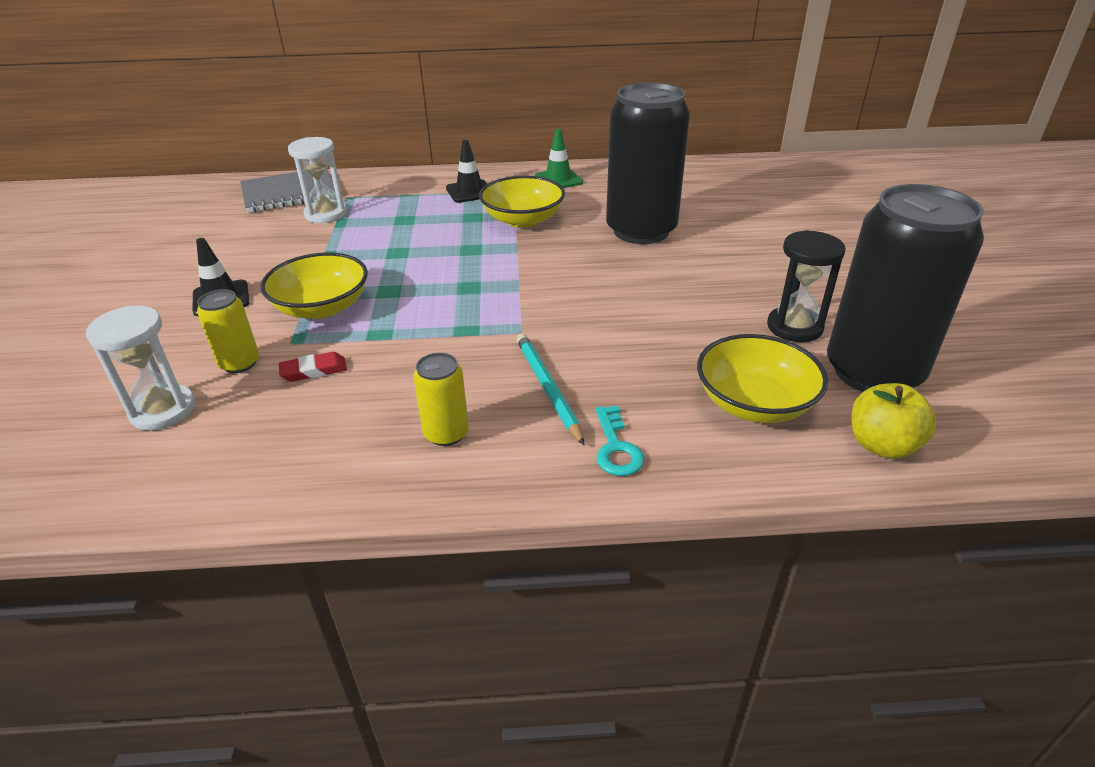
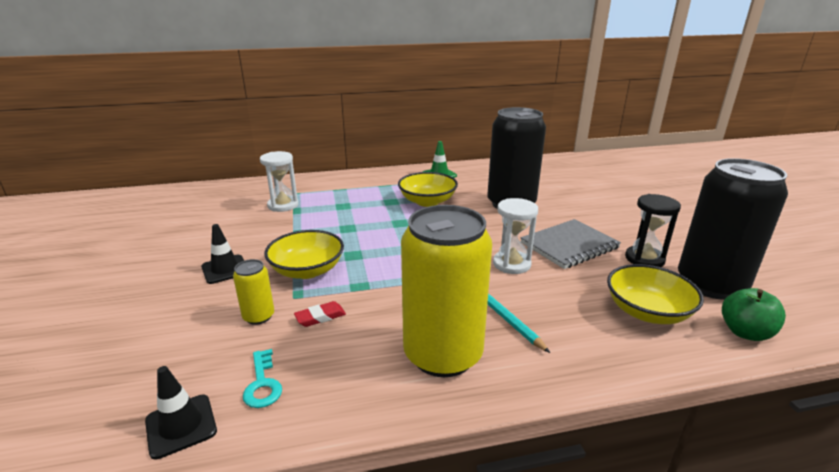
camera: 10 degrees left, 10 degrees down
(163, 410) = (208, 359): white hourglass -> white hourglass (511, 264)
(289, 193) = (249, 192): grey notebook -> grey notebook (569, 246)
(446, 433) = (443, 354): yellow can -> yellow can, size x2.28
(469, 192) = (381, 185): black traffic cone -> black traffic cone (181, 426)
(616, 447) = (570, 352): turquoise key -> turquoise key (262, 383)
(882, 445) = (745, 332): yellow apple -> green apple

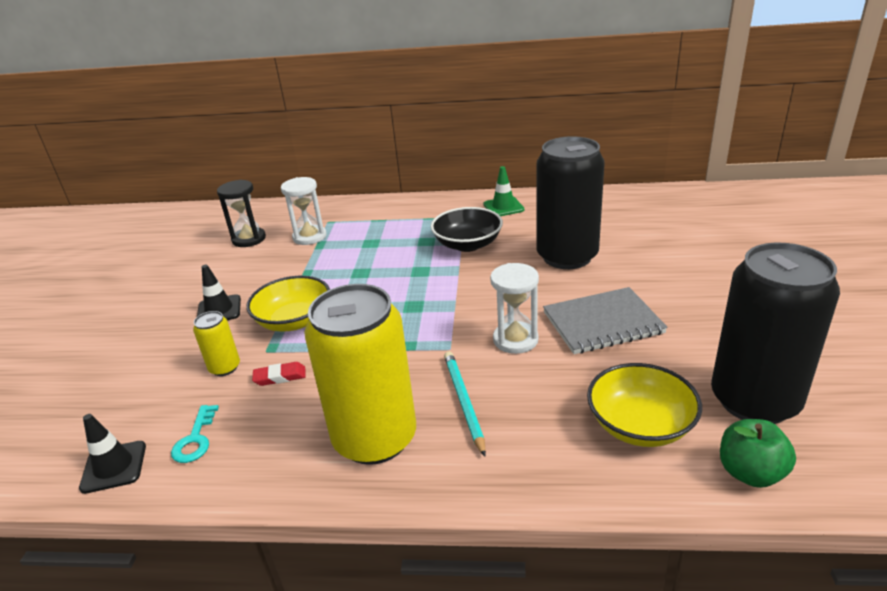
camera: 20 degrees right, 5 degrees up
(427, 201) = (467, 244): yellow bowl -> black bowl
(644, 259) = (689, 353): black hourglass -> black hourglass (249, 239)

